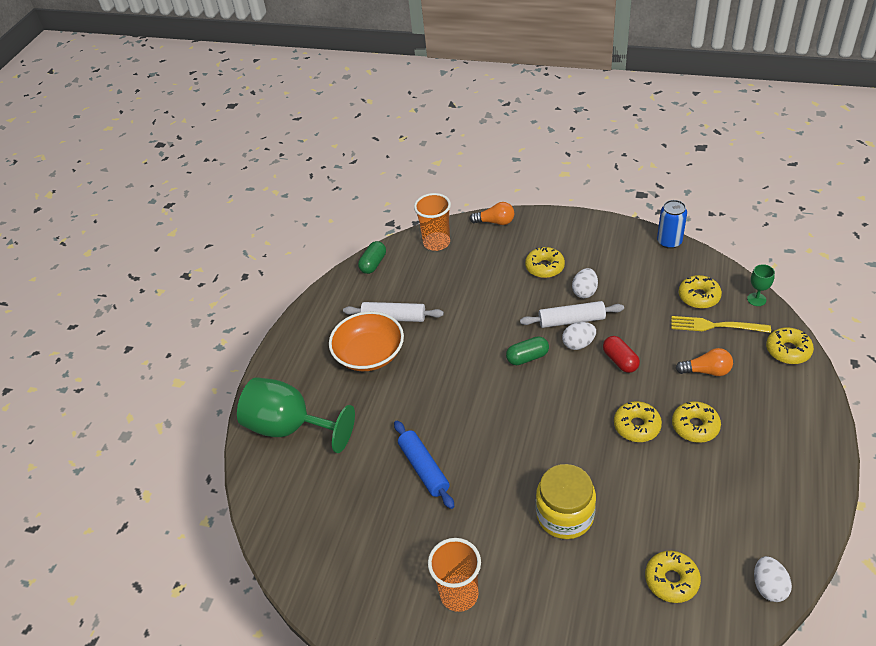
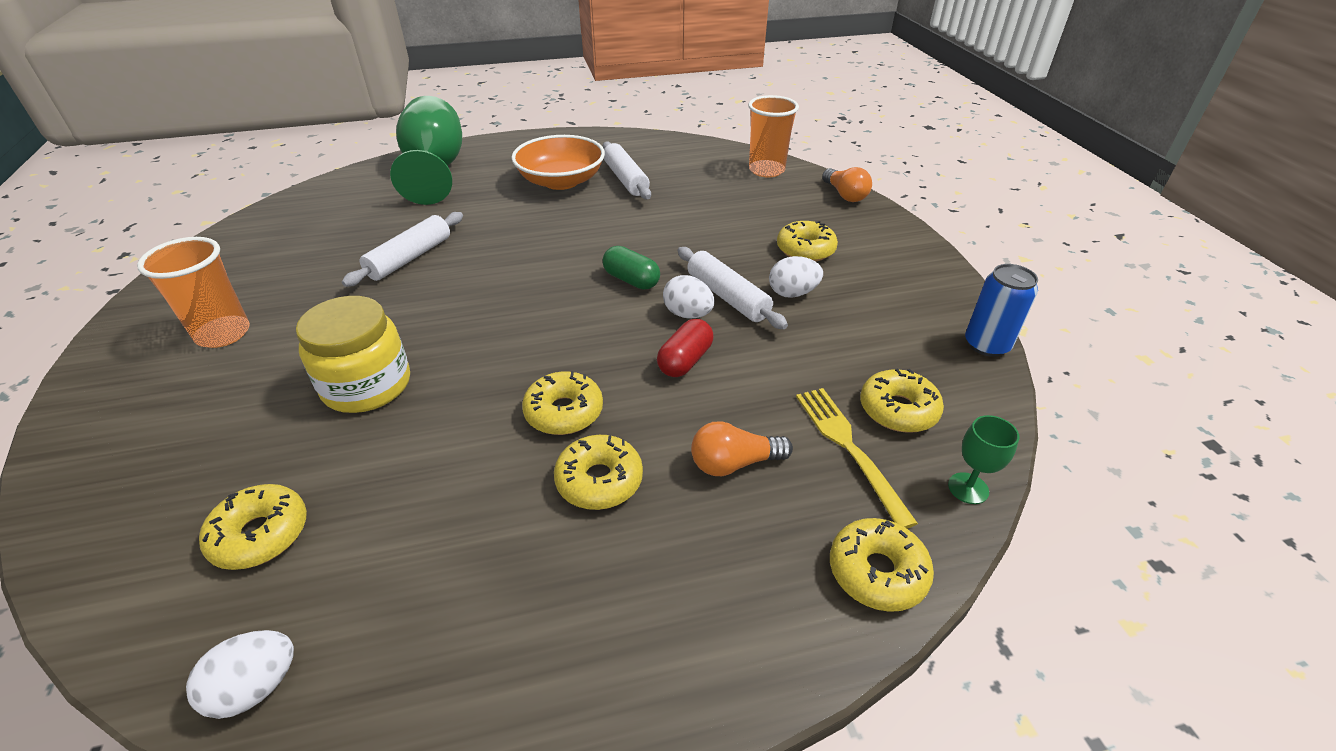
camera: 55 degrees right, 5 degrees down
(373, 264) = (695, 147): green capsule -> none
(424, 468) = (410, 258): blue rolling pin -> white rolling pin
(706, 371) = (734, 463): orange light bulb -> orange light bulb turned 105 degrees clockwise

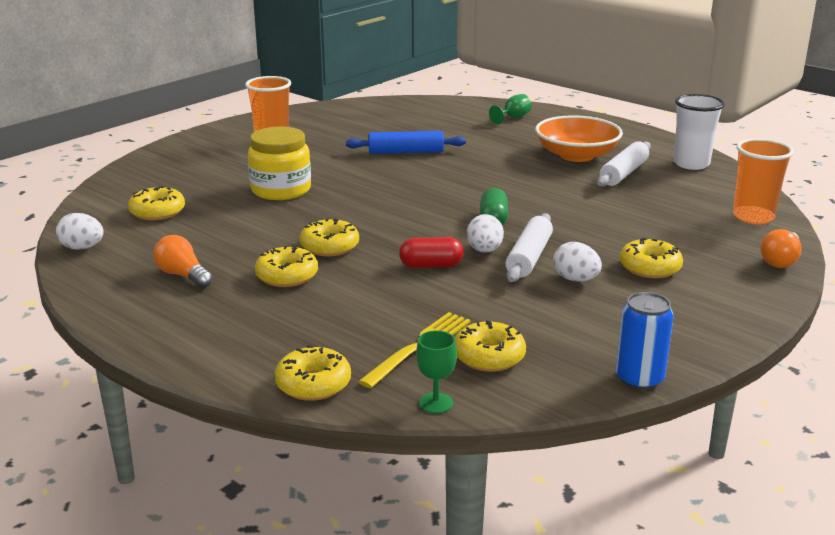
camera: 55 degrees right, 15 degrees down
(410, 258) = (406, 152): white rolling pin -> blue rolling pin
(435, 171) = (513, 118): green goblet -> green goblet, size x0.41
(648, 147) = (691, 164): none -> white cup
(734, 463) = (352, 311): orange light bulb -> orange light bulb (183, 275)

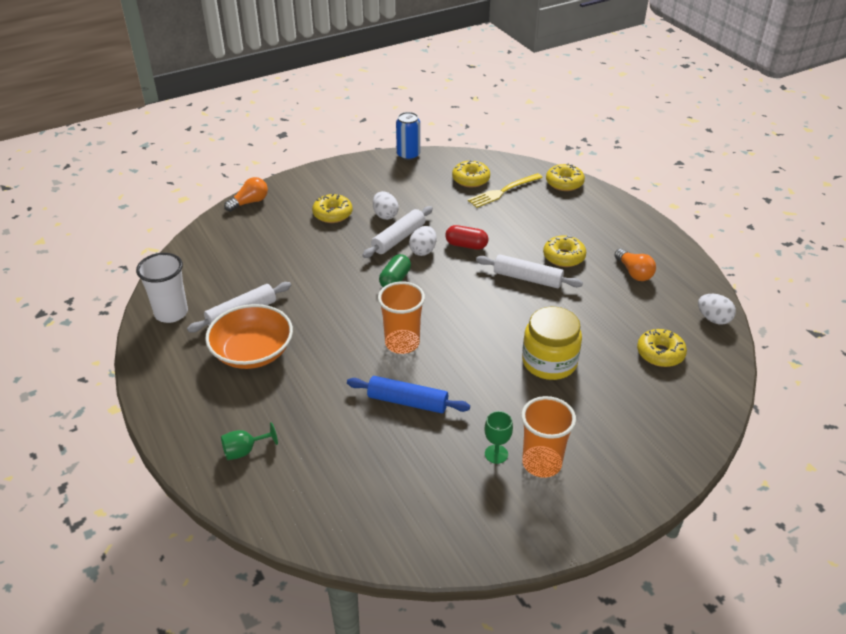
camera: 160 degrees left, 15 degrees up
(329, 247) = (527, 278): yellow donut -> white rolling pin
(436, 403) = (509, 163): green goblet -> green goblet (496, 454)
(753, 217) = (212, 241): orange cup -> orange cup (402, 343)

